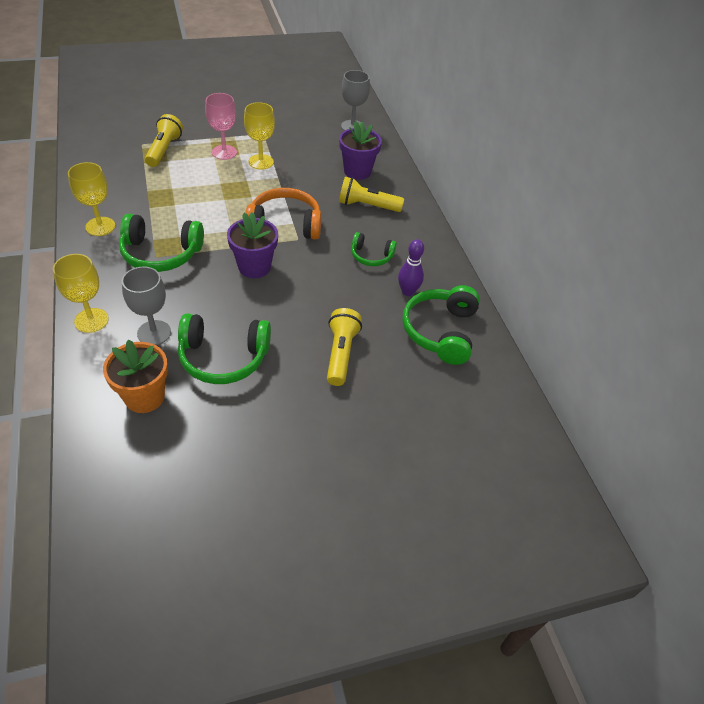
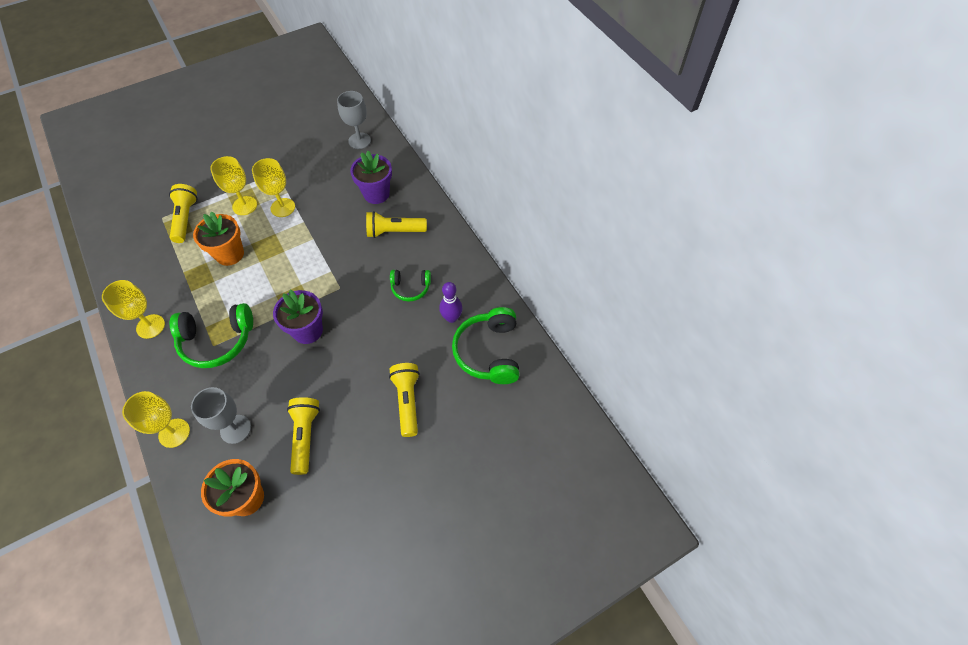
camera: 10 degrees left, 10 degrees up
(197, 187) = (230, 254): none -> orange flower pot
(223, 357) = (305, 436): green headphones -> yellow flashlight
(224, 152) = (244, 206): pink goblet -> yellow goblet
(285, 224) = (324, 275): orange headphones -> none

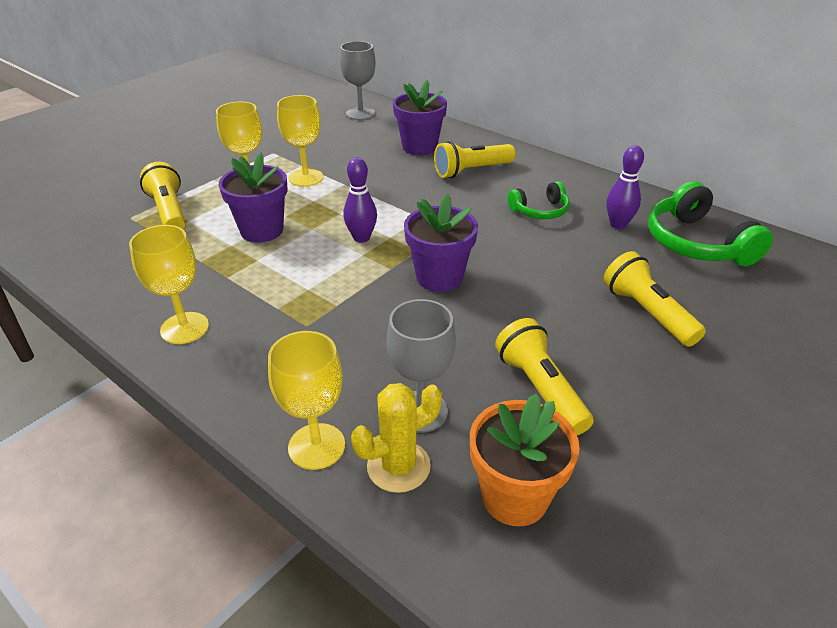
camera: 20 degrees left, 20 degrees down
(204, 460) = (398, 466): none -> yellow cactus
(217, 341) = (309, 318): green headphones -> none
(230, 254) = (262, 230): orange flower pot -> purple flower pot
(283, 280) = (361, 238): none -> purple bowling pin

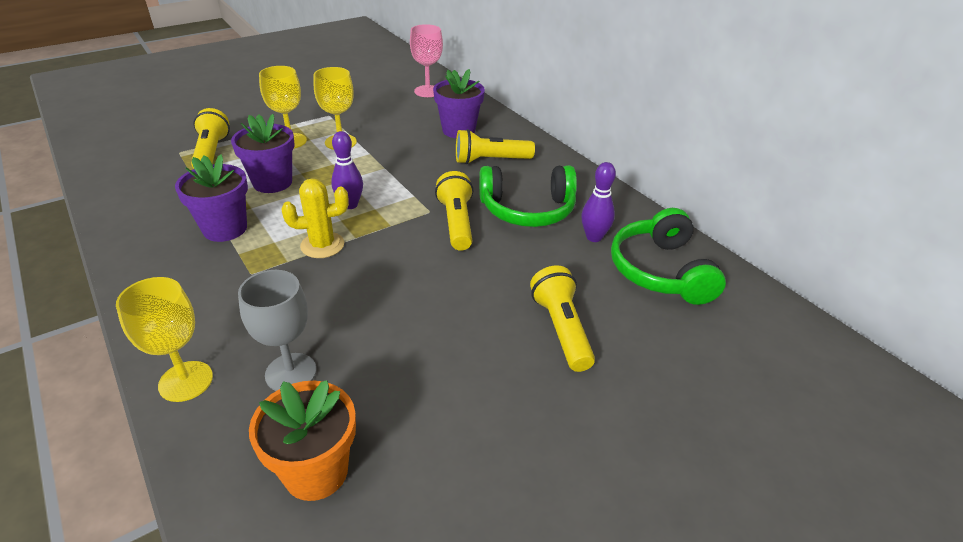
camera: 15 degrees right, 0 degrees up
(184, 328) = (155, 255): yellow goblet -> none
(360, 114) = (427, 91): grey goblet -> pink goblet
(398, 466) = (238, 417): yellow cactus -> yellow cactus (322, 245)
(439, 277) = (392, 254): purple flower pot -> purple flower pot (225, 229)
(540, 211) = (527, 210): green headphones -> green headphones, size x1.74
(540, 389) = (408, 378): yellow flashlight -> yellow flashlight (456, 223)

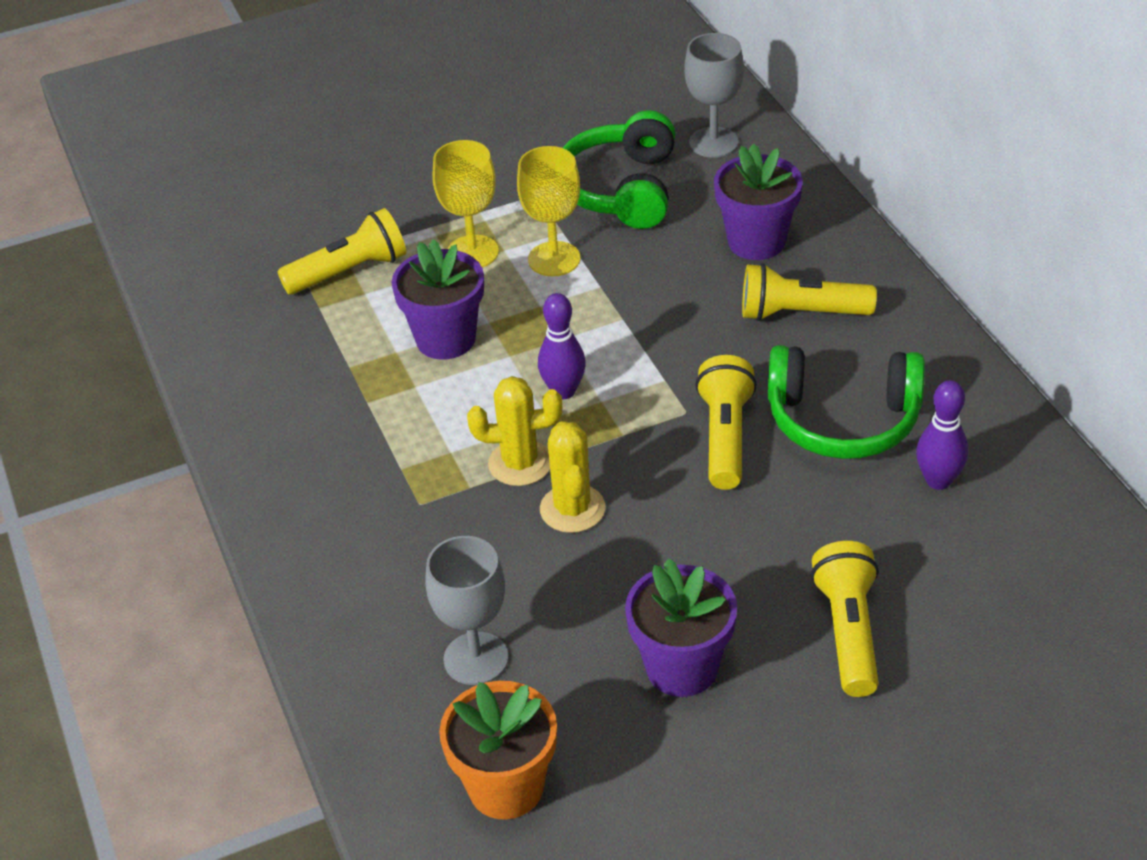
camera: 15 degrees right, 5 degrees up
(186, 381) = (346, 657): yellow goblet -> none
(211, 153) = (349, 271): yellow flashlight -> yellow flashlight turned 60 degrees clockwise
(225, 229) = (379, 423): purple flower pot -> purple flower pot (682, 668)
(360, 269) = (572, 509): none -> yellow cactus
(427, 91) = (713, 142): pink goblet -> grey goblet
(660, 271) = (1027, 550): green headphones -> green headphones (621, 189)

